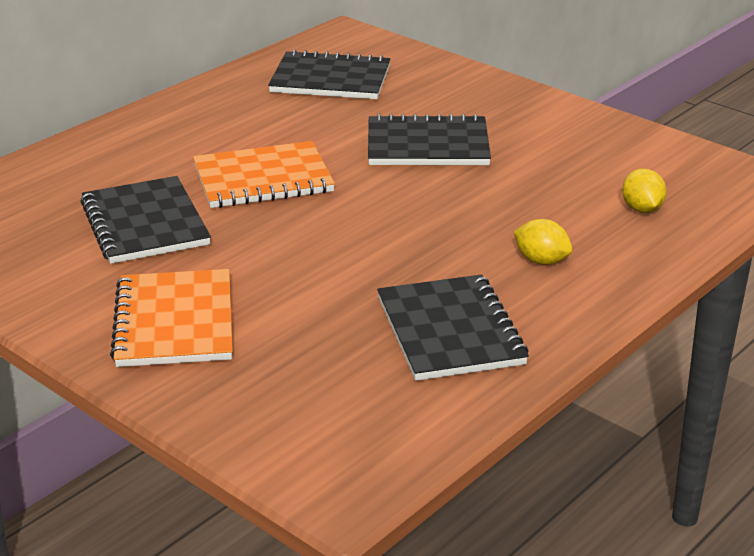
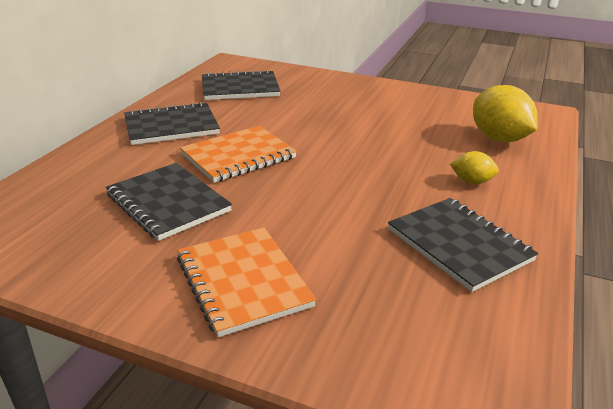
camera: 20 degrees left, 0 degrees up
(427, 145) = (334, 119): black notebook -> black notebook (171, 126)
(642, 209) = (498, 138): yellow lemon -> yellow lemon, size x1.91

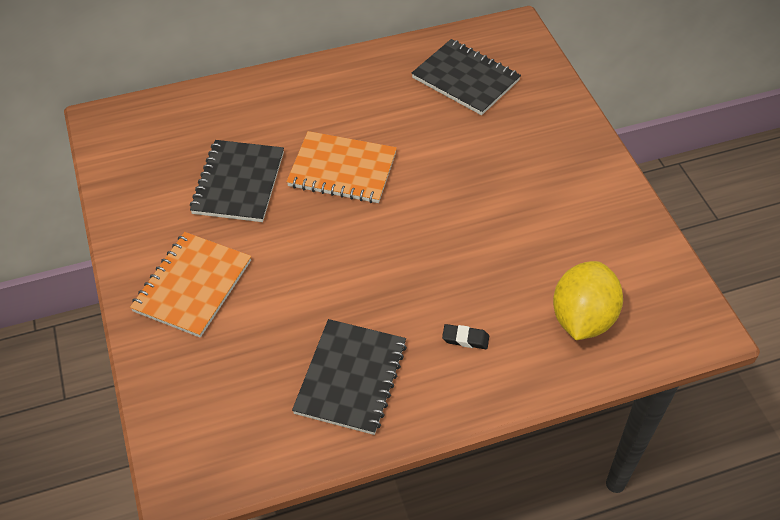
camera: 50 degrees right, 20 degrees up
(171, 126) = (344, 96): black notebook -> none
(471, 181) = (465, 339): yellow lemon -> black eraser

